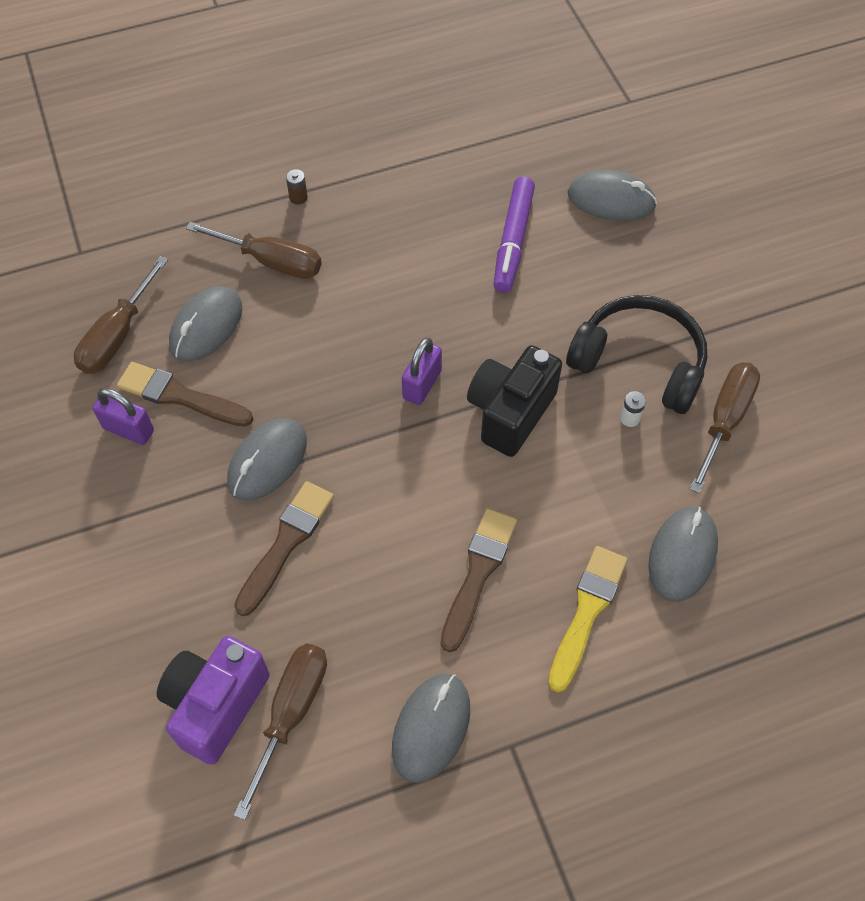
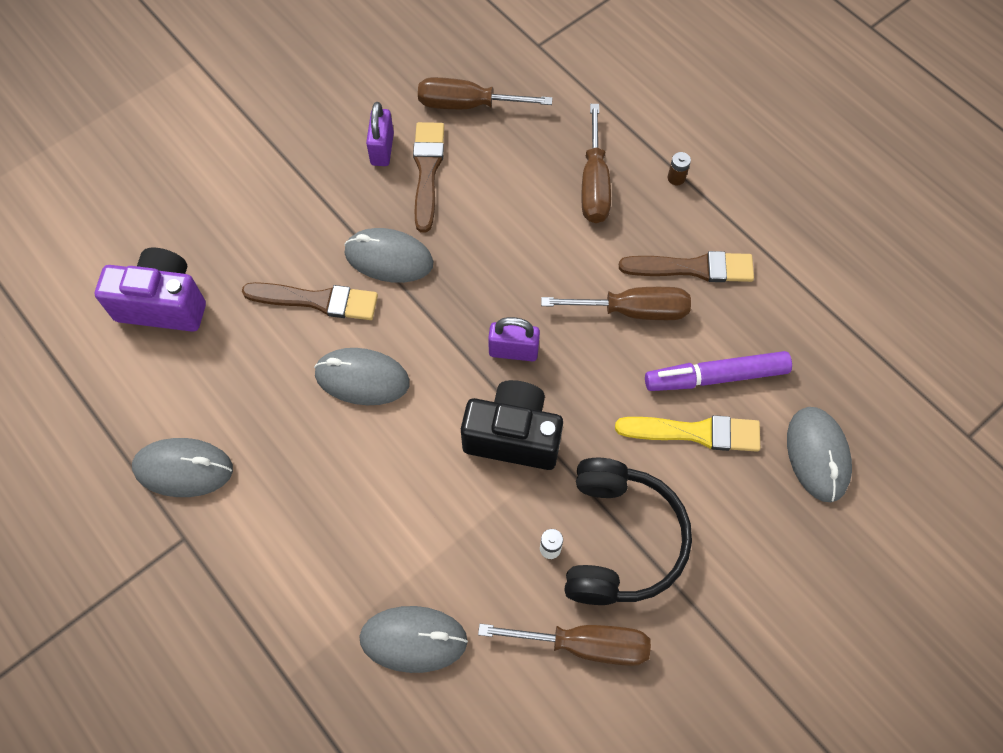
camera: 70 degrees right, 5 degrees up
(206, 327) = (503, 163): grey mouse -> grey mouse (362, 378)
(291, 713) = (170, 359): brown screwdriver -> brown screwdriver (633, 310)
(478, 573) = (337, 461): brown brush -> brown brush (693, 268)
(587, 612) = (327, 566): yellow brush -> yellow brush (695, 432)

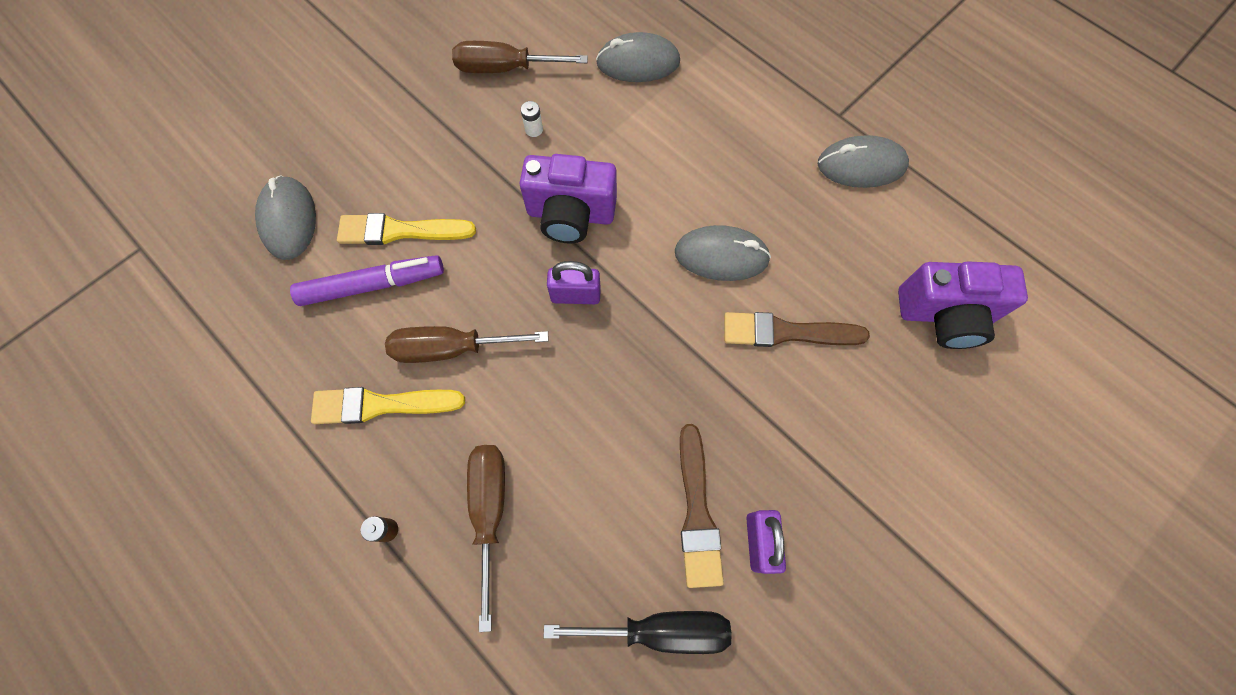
camera: 175 degrees right, 5 degrees up
(389, 258) = (721, 388): grey mouse -> none
(468, 105) = (660, 629): brown screwdriver -> black screwdriver
(513, 436) = (570, 215): black camera -> purple camera
(620, 540) = (474, 140): black headphones -> none
(693, 268) = (381, 405): brown brush -> yellow brush

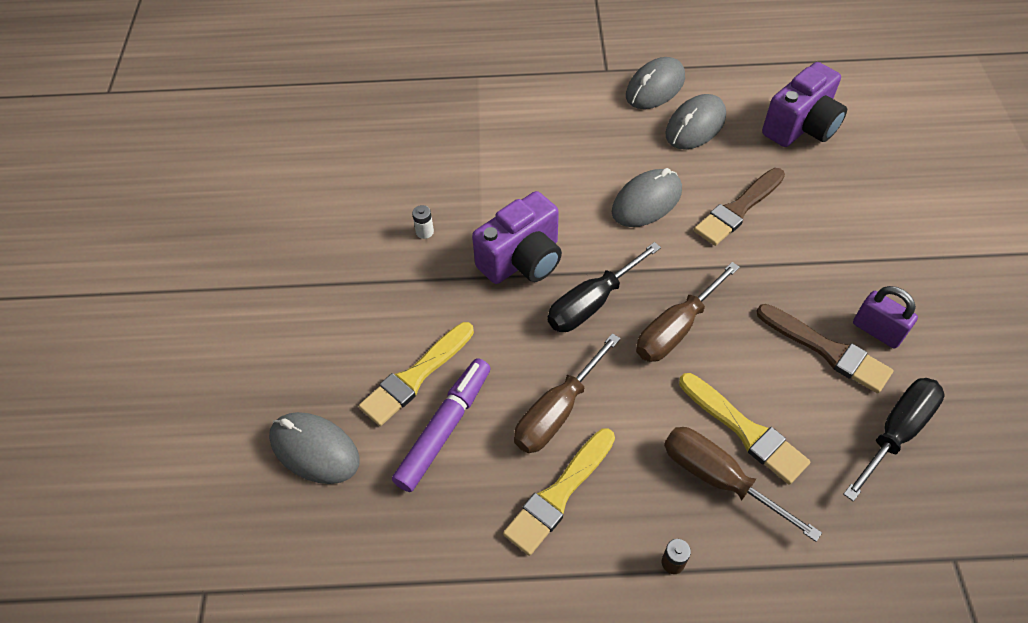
camera: 45 degrees left, 15 degrees down
(505, 69) = (350, 212): brown screwdriver -> brown screwdriver (676, 329)
(553, 501) = (745, 430): none -> yellow brush
(575, 295) = (592, 303): purple padlock -> black screwdriver
(638, 63) = (441, 136): grey mouse -> grey mouse (695, 126)

